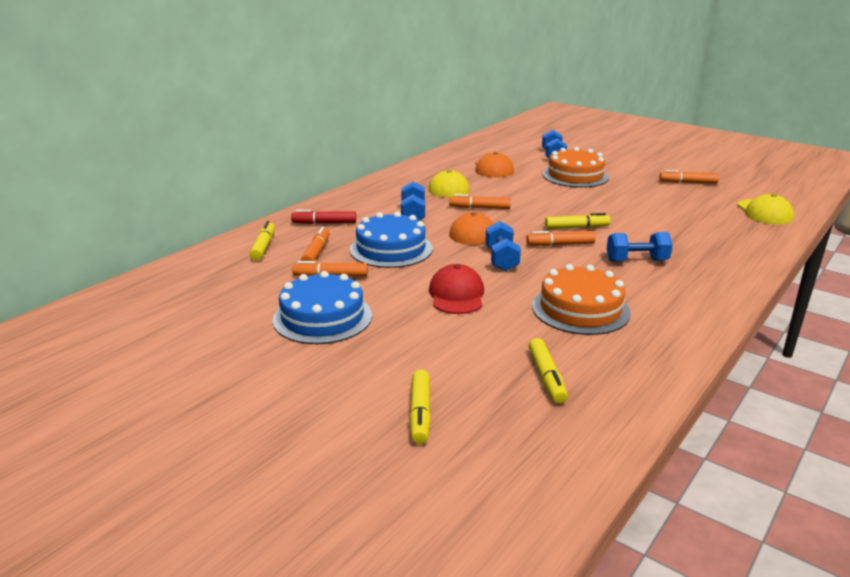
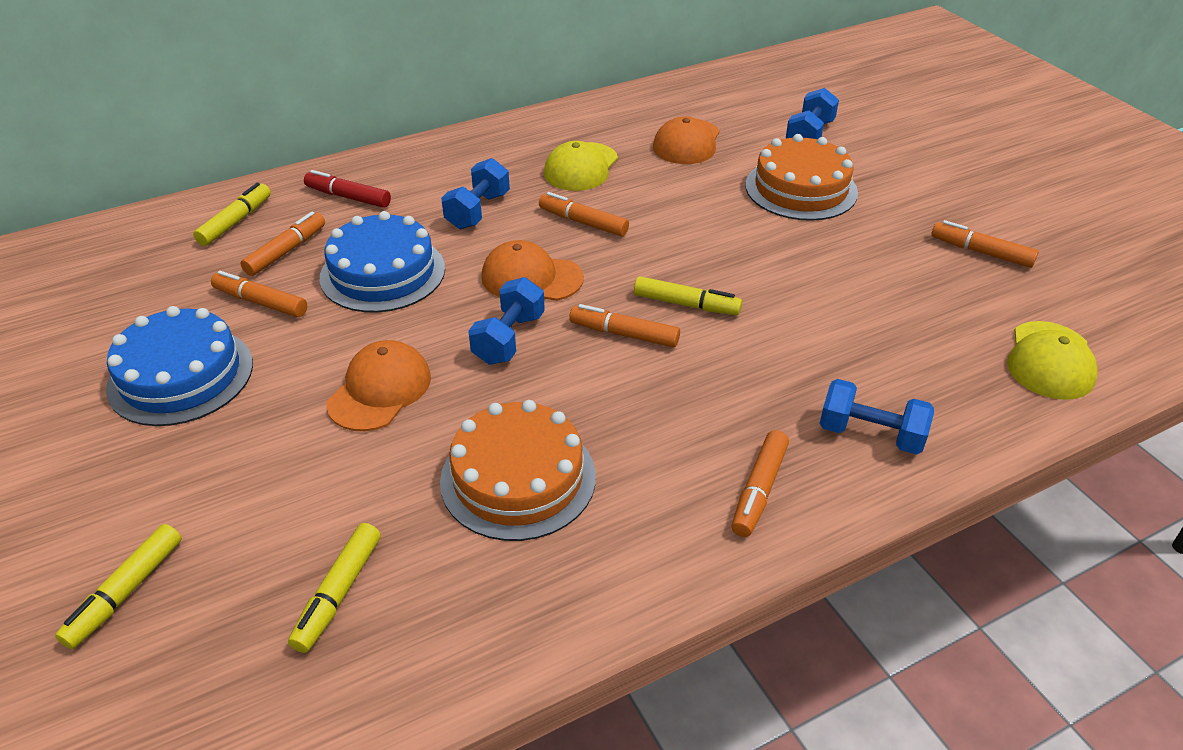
camera: 25 degrees right, 15 degrees up
(456, 295) = (380, 390): red cap -> orange cap
(636, 261) = (707, 405): blue dumbbell -> blue dumbbell (870, 434)
(701, 284) = (758, 490): none -> orange marker

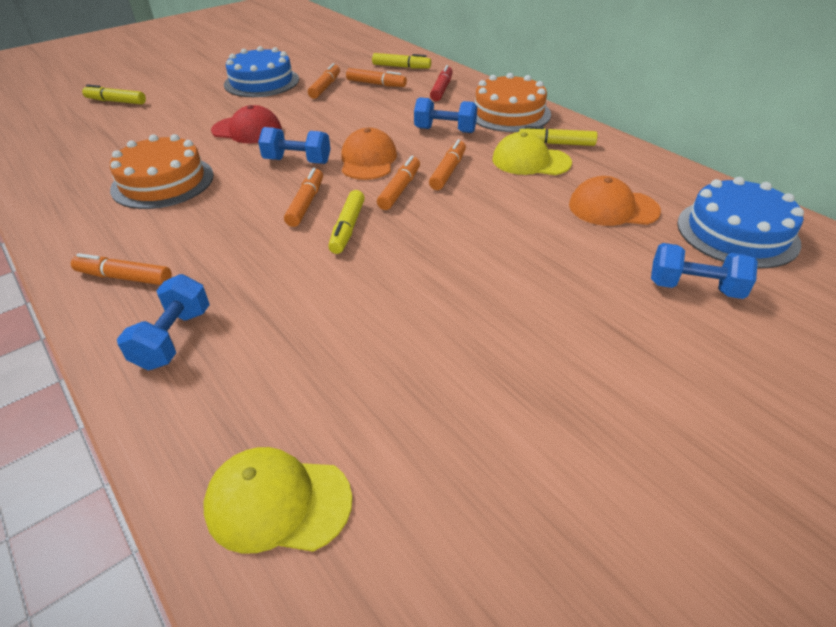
camera: 80 degrees right, 0 degrees up
(338, 593) = (94, 146): yellow marker -> yellow marker (556, 143)
(380, 390) = (247, 130): orange cap -> red cap
(382, 273) = (361, 112): blue cake -> blue cake (737, 232)
(801, 189) = (568, 285): orange cake -> orange cake (509, 113)
(981, 252) = (501, 446): orange marker -> orange marker (400, 189)

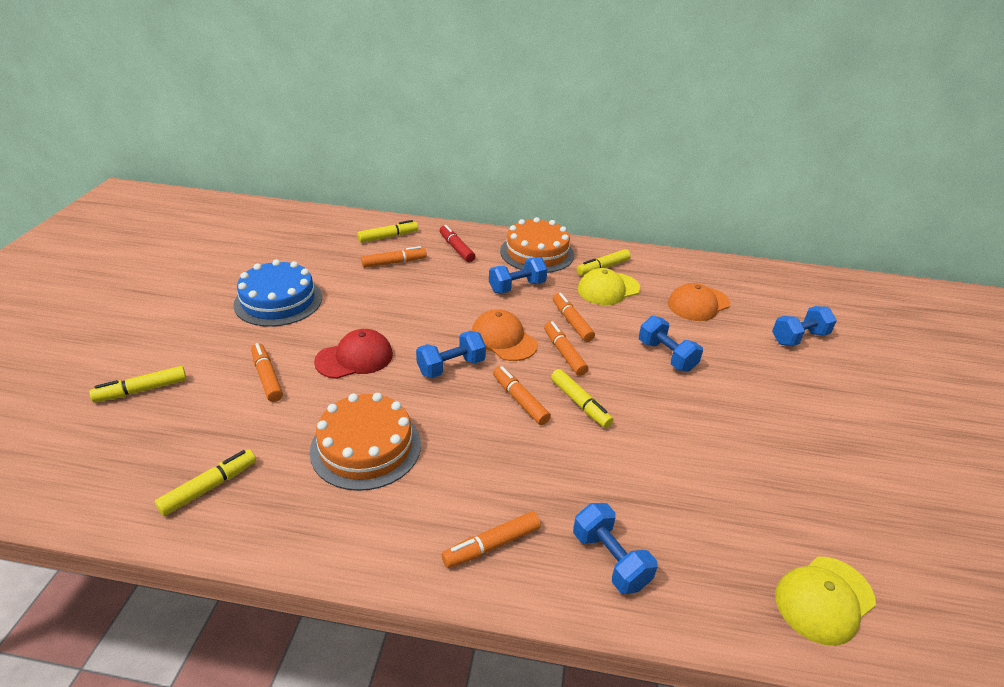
camera: 45 degrees left, 5 degrees down
(60, 162) = (209, 487): none -> yellow marker
(325, 87) = (353, 283): orange marker -> orange marker (267, 377)
(494, 232) = (666, 356): none -> blue dumbbell
(737, 232) = (770, 291): blue cake -> none

